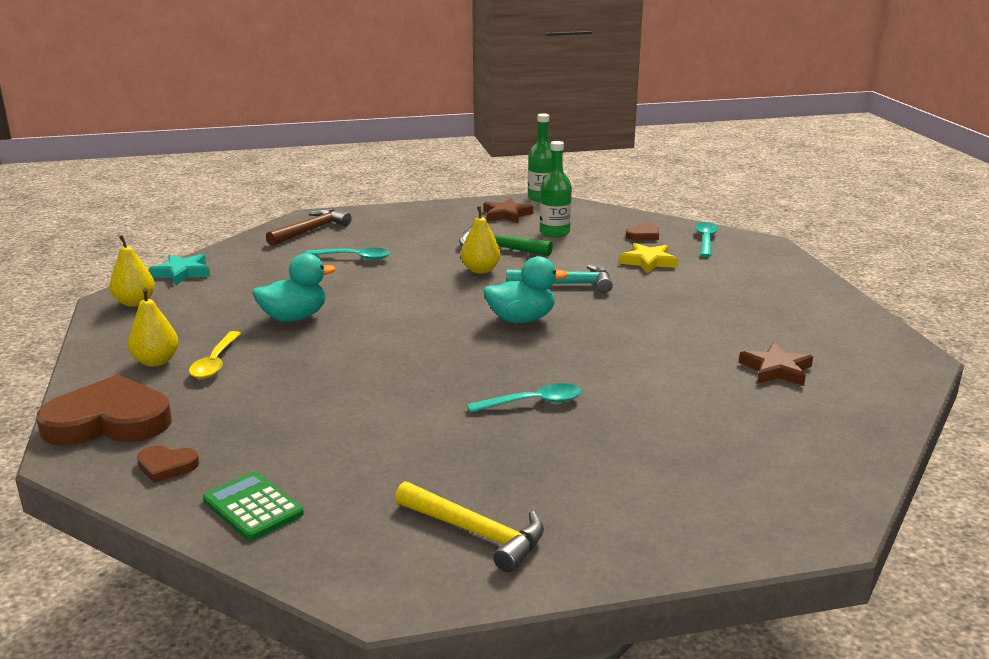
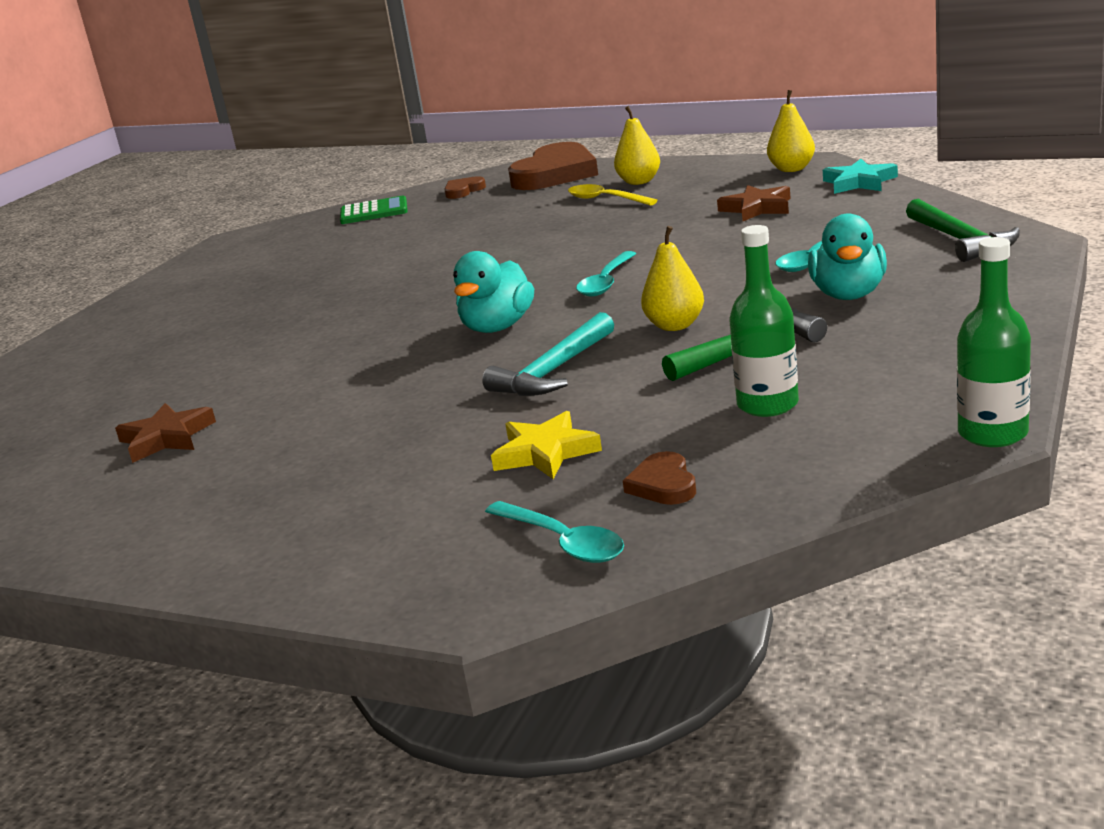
camera: 130 degrees right, 0 degrees up
(294, 318) = (662, 226): turquoise duck -> turquoise duck (848, 294)
(311, 230) = (961, 240): brown hammer -> green hammer
(476, 533) = (231, 266): yellow hammer -> none
(506, 215) = (908, 381): brown star -> brown star (757, 208)
(533, 403) = (335, 305): turquoise spoon -> turquoise spoon (606, 282)

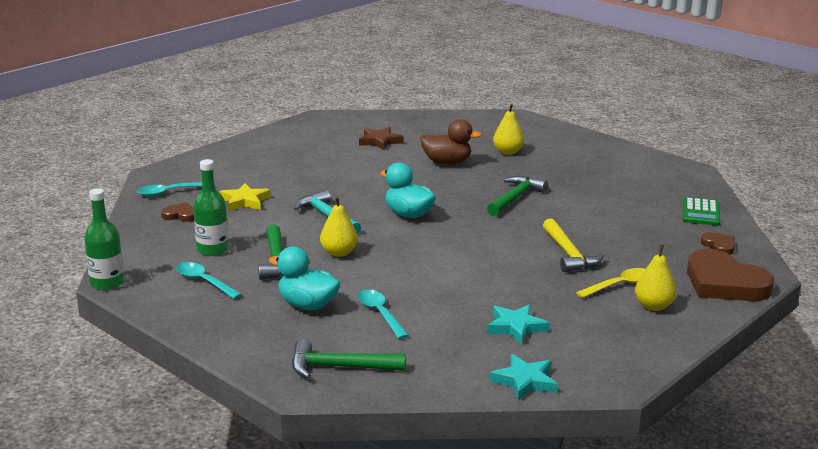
camera: 105 degrees right, 0 degrees up
(261, 361) = (447, 163): none -> brown duck
(387, 290) = (515, 198): none -> green hammer
(547, 230) = (569, 254): none -> yellow hammer
(606, 282) = (436, 251): turquoise spoon -> turquoise spoon (204, 282)
(757, 208) = (515, 327): brown star -> turquoise star
(792, 169) = (604, 369): yellow pear -> yellow pear (507, 152)

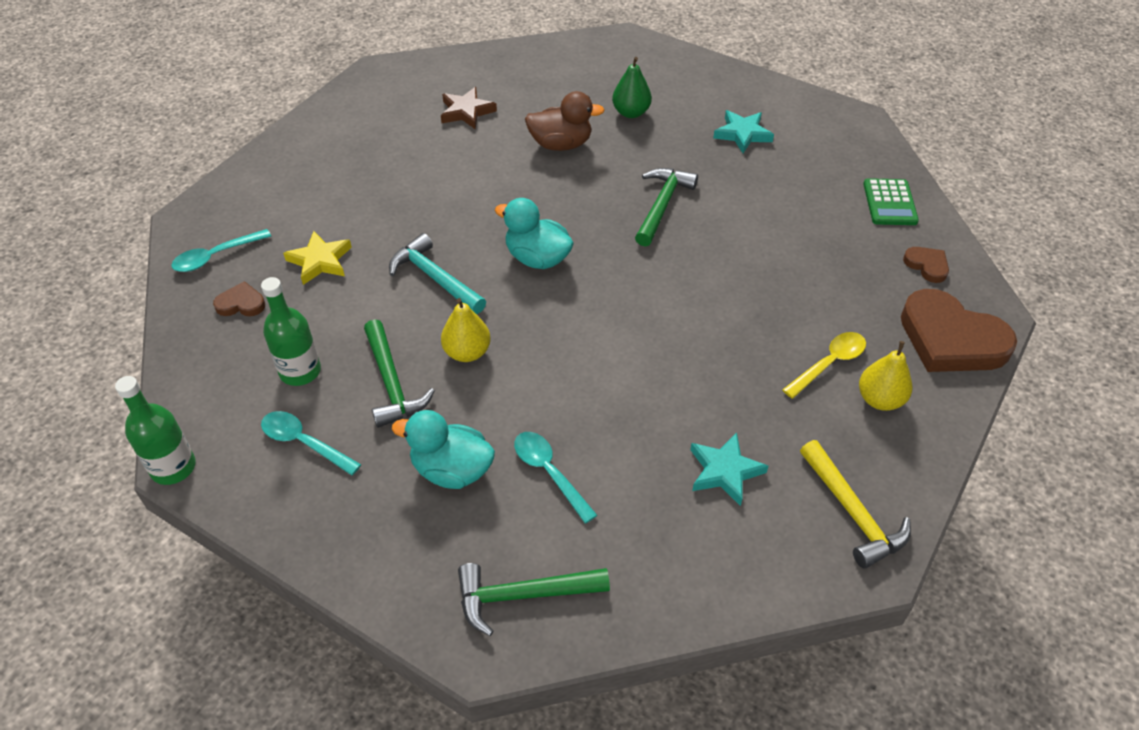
camera: 10 degrees left, 25 degrees up
(507, 152) = (631, 113): yellow pear -> green pear
(525, 381) = (762, 581): turquoise star -> turquoise star (742, 134)
(569, 254) = (754, 310): yellow hammer -> yellow hammer (853, 513)

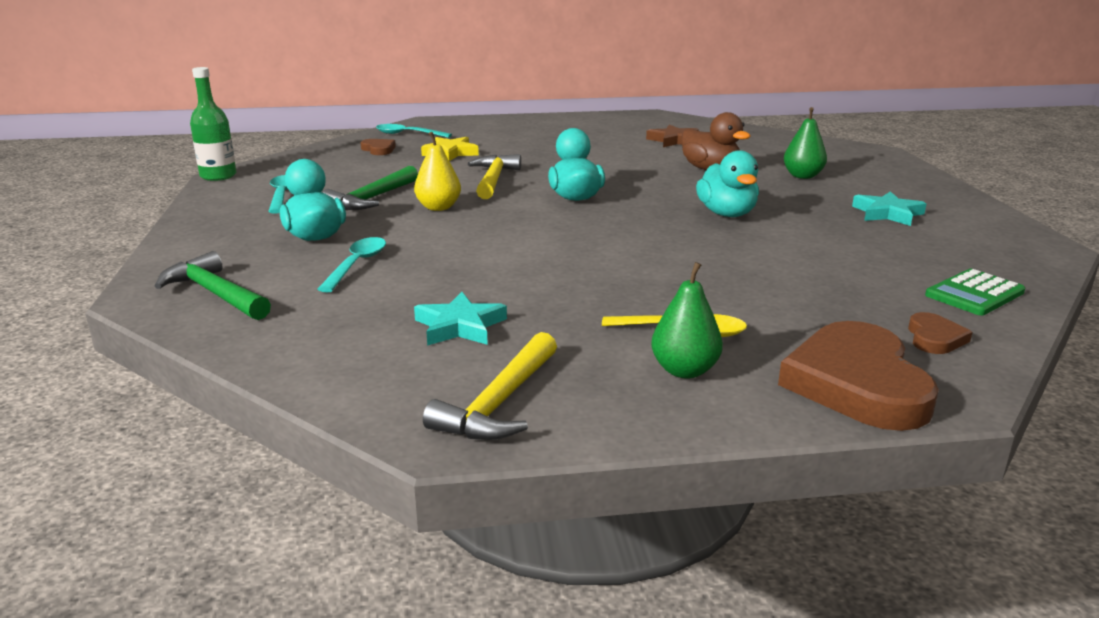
camera: 50 degrees right, 25 degrees down
(300, 371) = (344, 176): green bottle -> none
(434, 278) = (493, 179): turquoise hammer -> yellow hammer
(662, 205) = (726, 214): green hammer -> turquoise duck
(880, 399) = (684, 370): yellow pear -> green pear

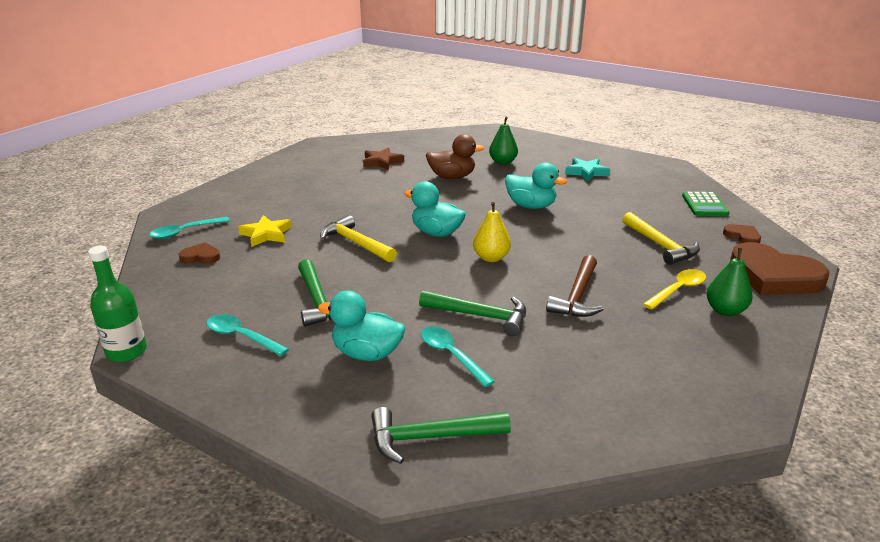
camera: 50 degrees left, 5 degrees up
(438, 207) = (381, 283): yellow pear -> yellow pear (491, 258)
(446, 256) = (480, 316): none -> green hammer
(460, 326) = (603, 354): turquoise star -> none
(499, 403) = (720, 381): yellow hammer -> yellow hammer (660, 245)
(563, 285) = (577, 296): none -> brown hammer

